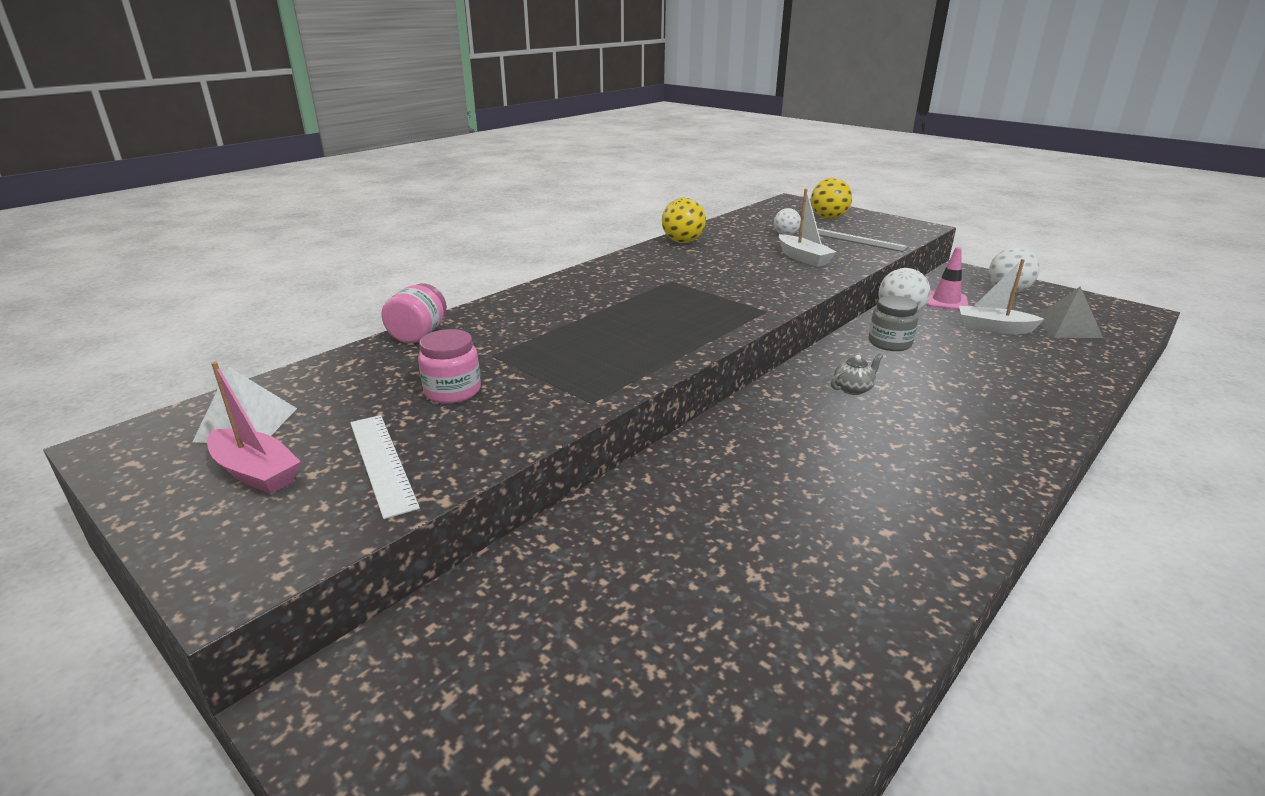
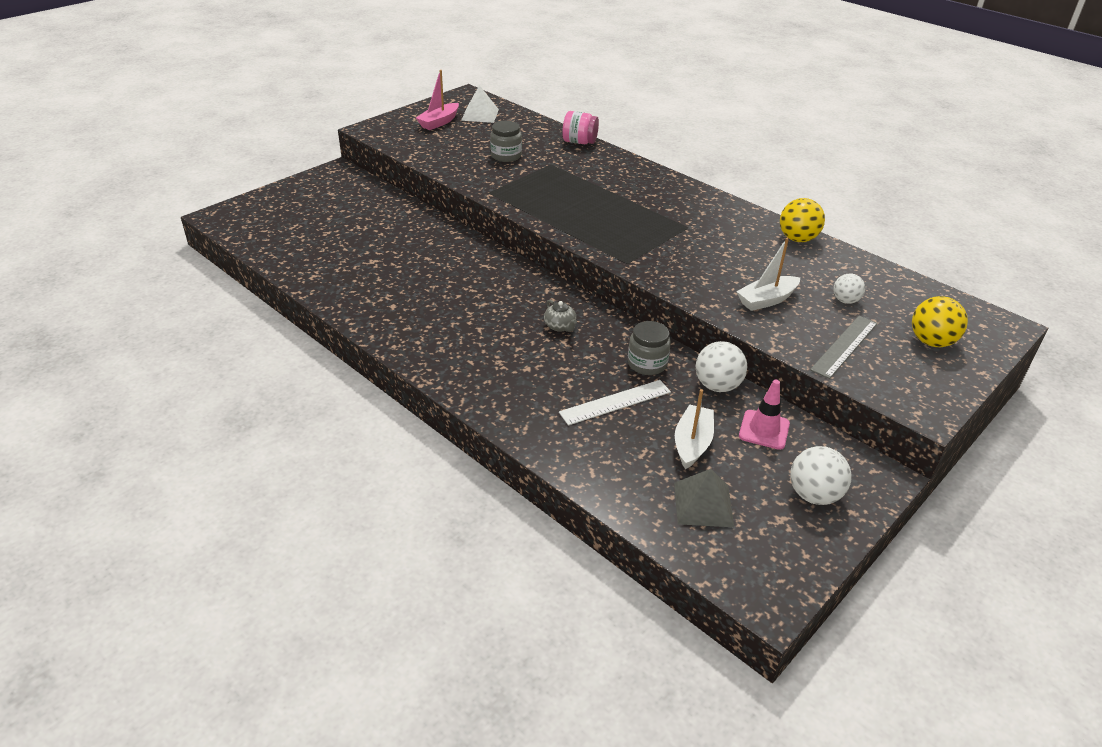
camera: 90 degrees right, 10 degrees up
(382, 462) = (440, 145): white ruler -> white ruler (615, 402)
(452, 391) = (506, 156): pink jar -> grey jar

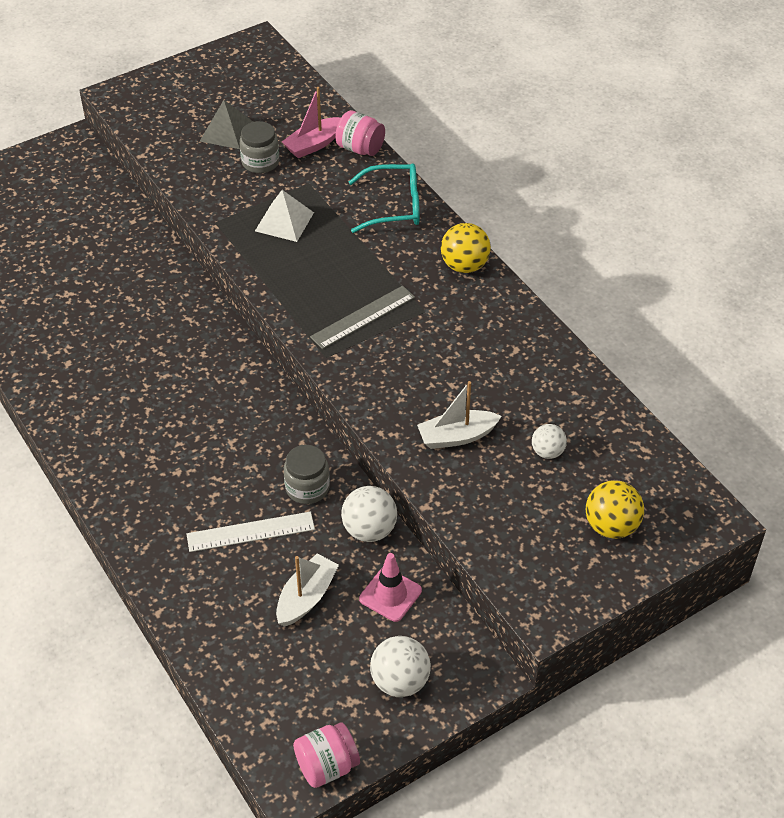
camera: 15 degrees right, 10 degrees up
(439, 122) = (203, 92): pink boat -> pink boat (314, 144)
(480, 114) = (258, 83): white pyramid -> white pyramid (284, 221)
(560, 326) = (235, 421): grey teapot -> none
(625, 170) = (394, 206): none -> turquoise glasses
(703, 504) = (282, 670): grey pyramid -> grey pyramid (227, 132)
(791, 578) = (327, 766): none -> pink jar
(797, 239) = (545, 349): yellow ball -> yellow ball (464, 266)
(844, 346) = (508, 515): grey ruler -> grey ruler (363, 317)

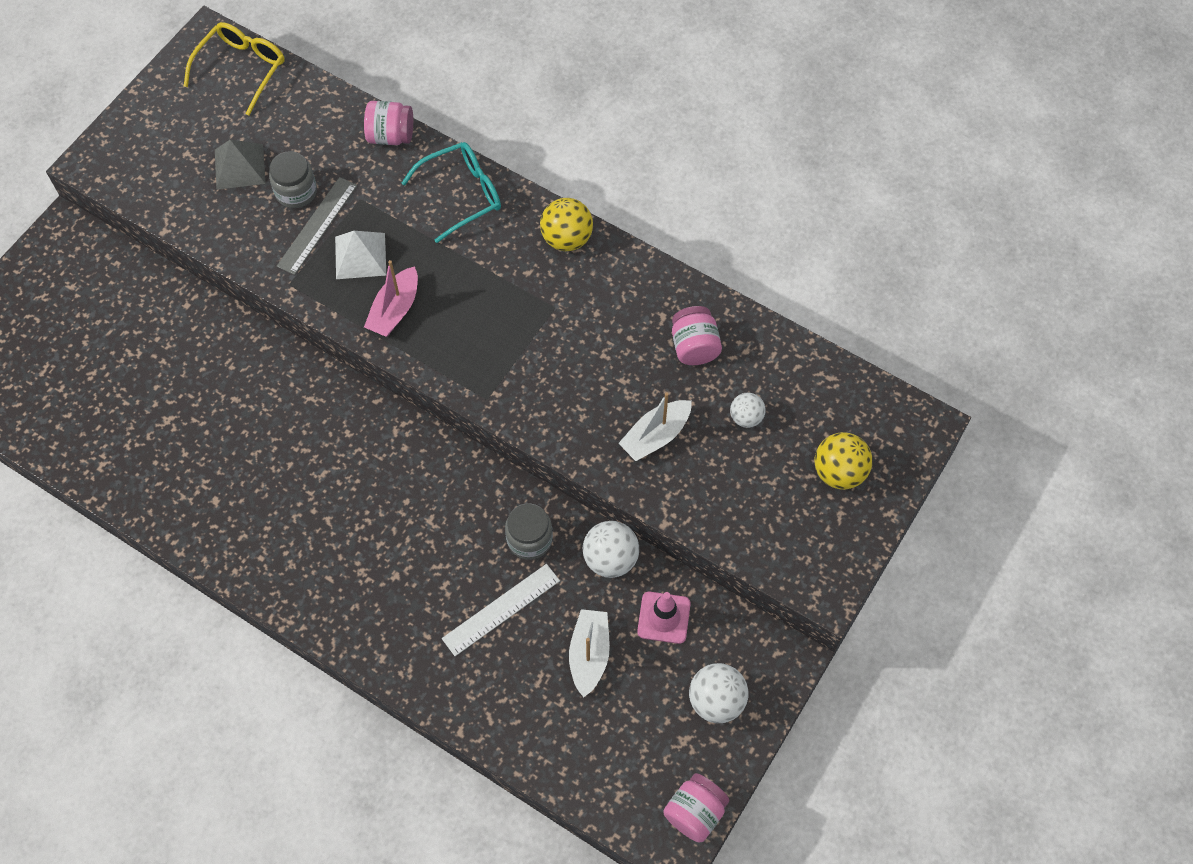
camera: 25 degrees left, 15 degrees up
(269, 69) = (241, 69): none -> yellow glasses
(314, 144) = (340, 148): pink boat -> pink boat (395, 310)
(363, 317) = (499, 338): grey ruler -> grey ruler (317, 225)
(531, 382) = (694, 346): none -> pink jar

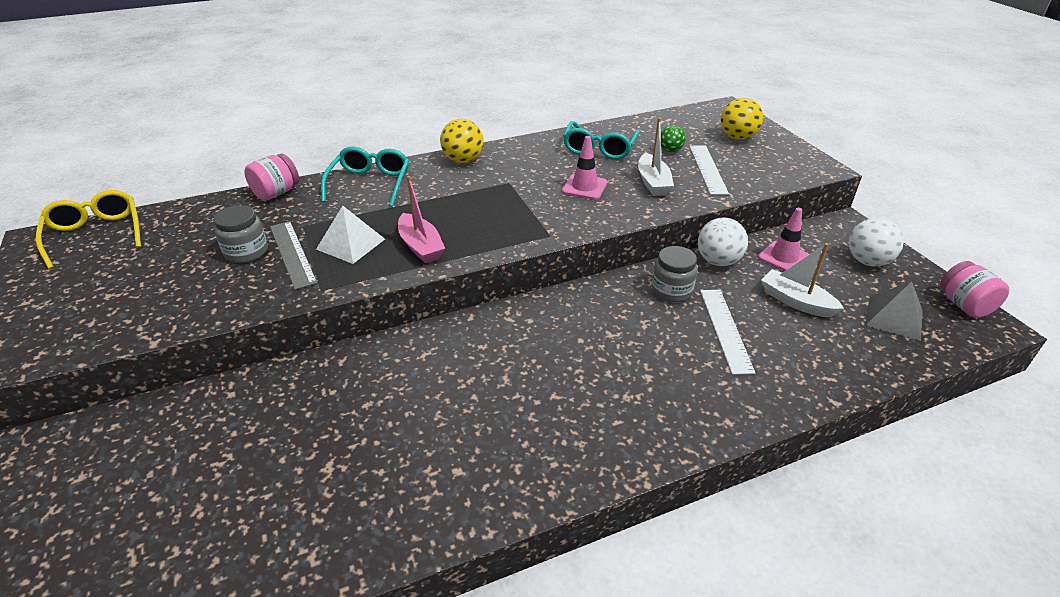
camera: 55 degrees left, 25 degrees down
(239, 166) = (173, 271): grey pyramid -> grey pyramid (894, 317)
(597, 378) = (584, 187): none -> pink traffic cone
(694, 346) = (599, 148): pink jar -> turquoise glasses
(729, 474) = (707, 169): none -> white ruler
(746, 417) = (670, 150): white ball -> green ball

